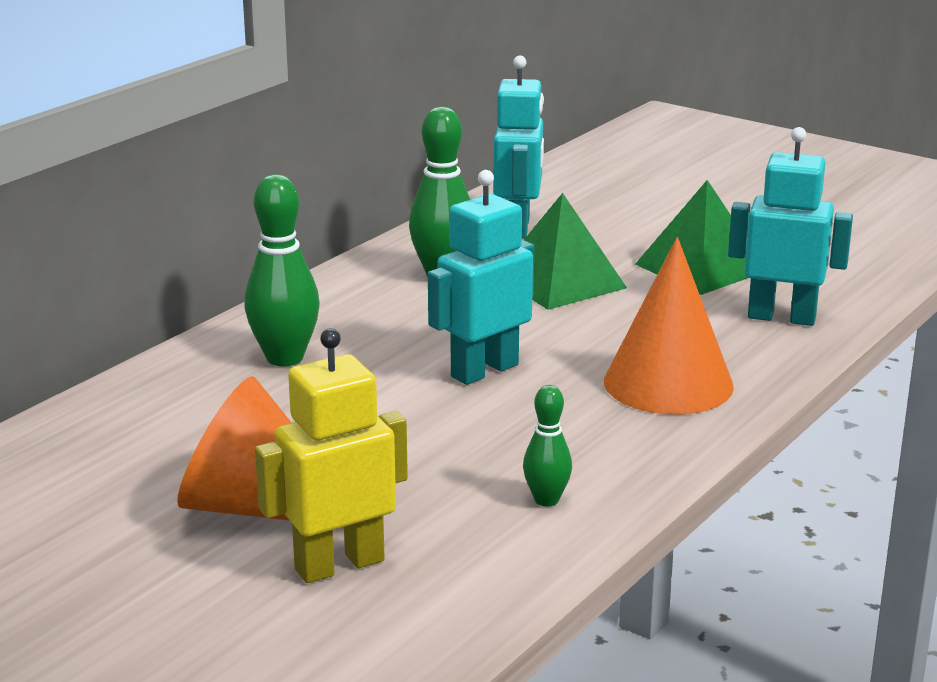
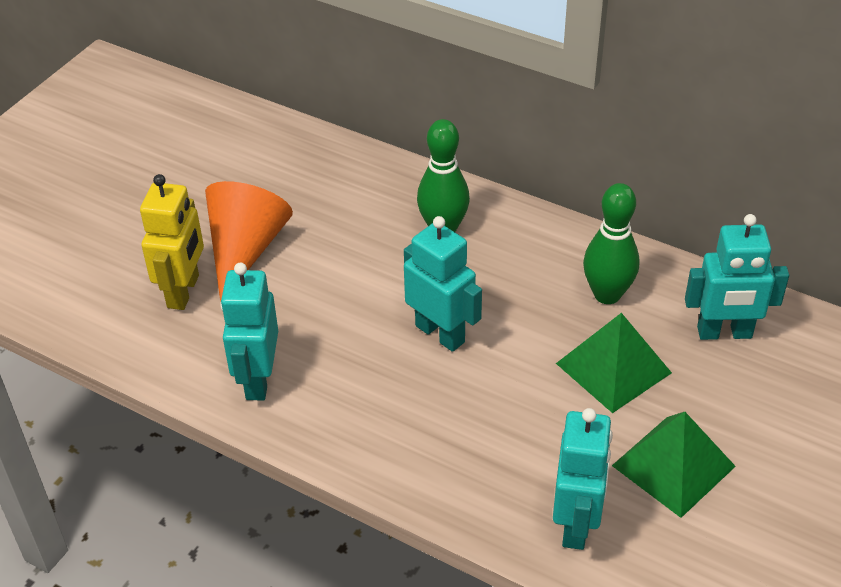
camera: 85 degrees right, 20 degrees up
(339, 564) = (184, 291): yellow robot -> yellow robot turned 45 degrees clockwise
(546, 500) = (258, 380): green bowling pin -> turquoise robot
(668, 383) = (435, 443): orange cone -> none

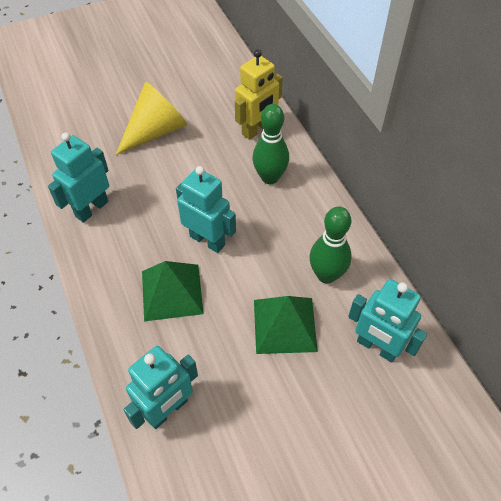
camera: 35 degrees right, 10 degrees up
(184, 291) = (105, 137): yellow robot -> yellow robot (257, 130)
(245, 250) = (156, 131): orange cone -> yellow cone
(440, 333) = (207, 240): turquoise robot -> turquoise robot turned 45 degrees counterclockwise
(673, 466) = (259, 414): green pyramid -> green pyramid (171, 292)

